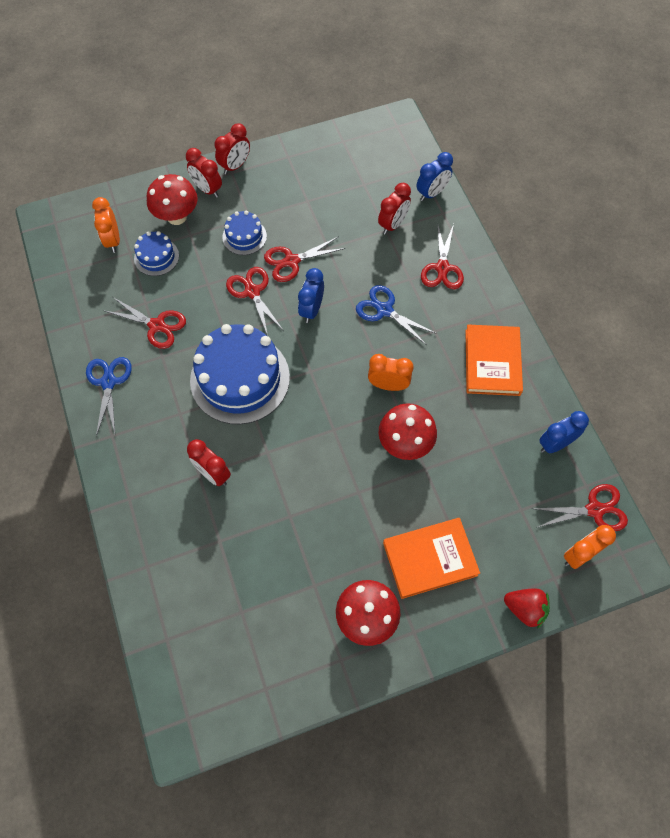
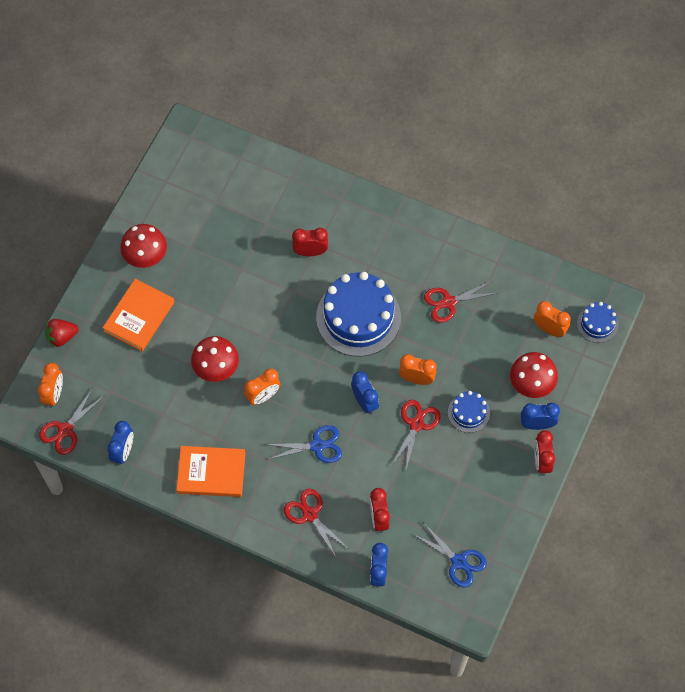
camera: 135 degrees right, 0 degrees up
(108, 382) = (433, 245): blue scissors -> blue scissors (459, 561)
(156, 257) = (507, 344): blue cake -> blue cake (597, 324)
(207, 189) = (537, 424): red clock -> blue clock
(252, 292) = (416, 379): red scissors -> orange clock
(492, 362) = (211, 473): orange book -> orange book turned 45 degrees counterclockwise

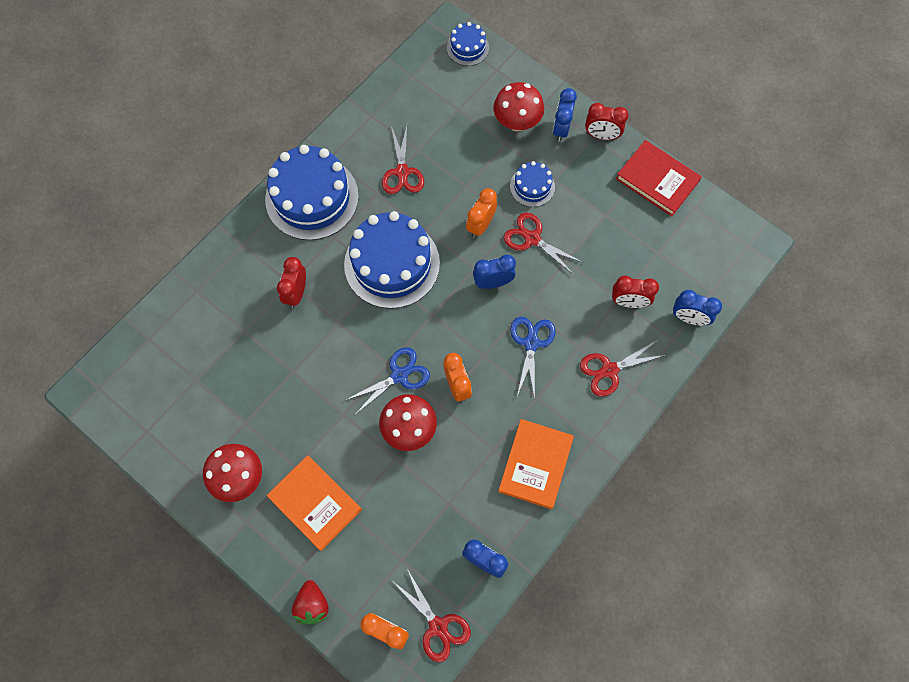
camera: 75 degrees left, 5 degrees up
(401, 238) = (312, 198): none -> blue cake
(459, 561) = (692, 238): blue scissors -> blue scissors (399, 375)
(510, 520) = (657, 180): none -> red book
(549, 329) = (461, 90): orange clock -> none

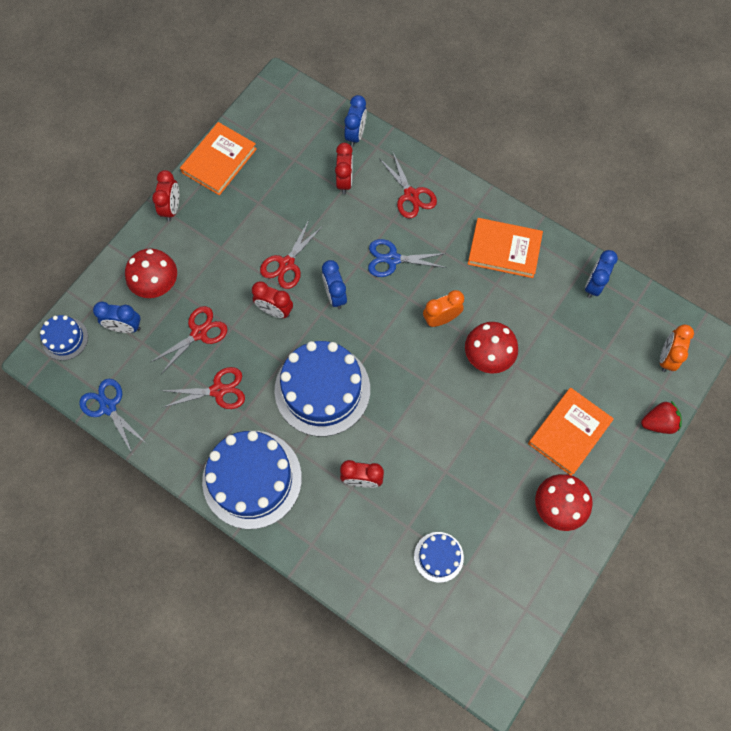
camera: 95 degrees left, 0 degrees up
(399, 375) = (437, 371): blue scissors -> blue scissors (108, 407)
(438, 626) = (654, 317): red scissors -> red scissors (199, 333)
(480, 225) = (275, 311): orange clock -> red clock
(532, 186) = (230, 267): blue cake -> blue cake (438, 557)
(561, 129) = (164, 244): blue clock -> blue clock (125, 327)
(657, 180) = (219, 161): red book -> orange book

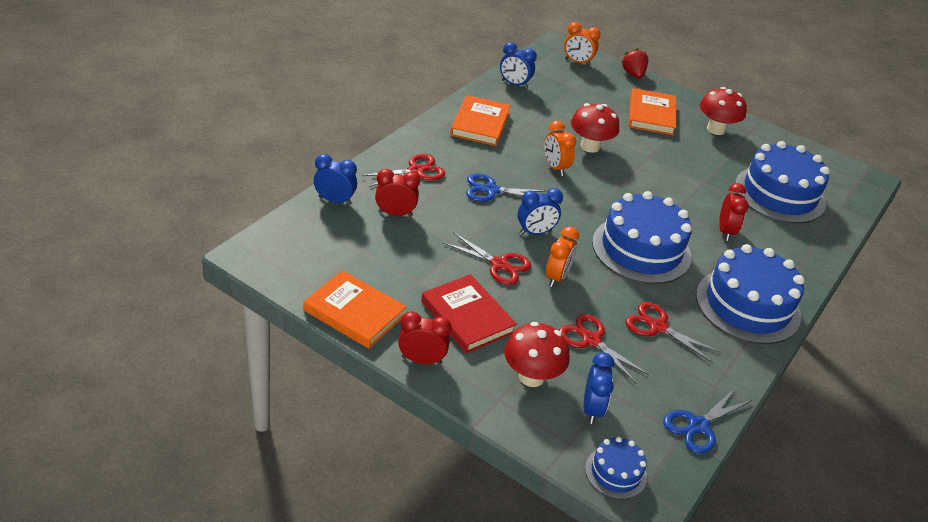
camera: 95 degrees left, 30 degrees down
(218, 390) = (657, 327): red scissors -> red scissors turned 45 degrees counterclockwise
(220, 239) = (467, 317): none -> red book
(275, 311) = (557, 277): red clock -> orange clock
(392, 259) = (491, 190): blue scissors -> blue scissors turned 90 degrees clockwise
(438, 557) = (779, 194): blue cake -> blue cake, size x2.06
(569, 432) = (651, 115): orange book -> orange book turned 60 degrees clockwise

